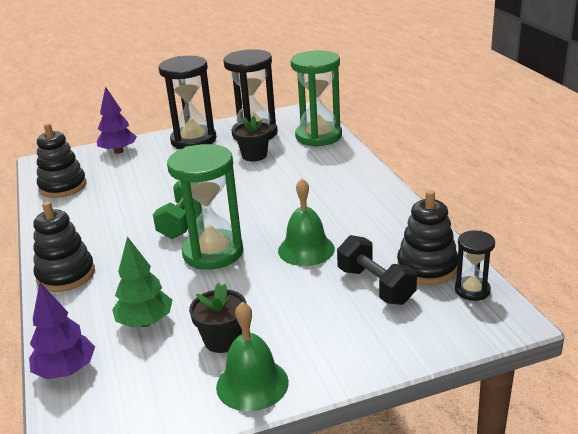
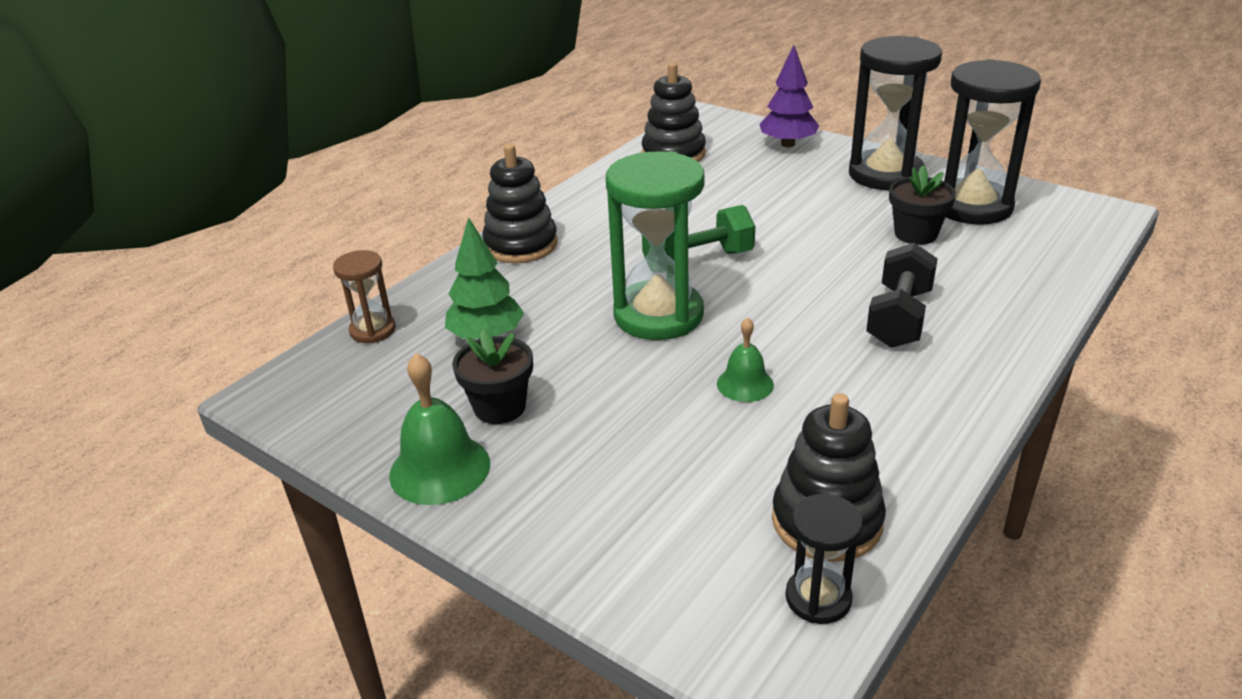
camera: 55 degrees right, 5 degrees up
(66, 371) = (373, 330): purple tree -> brown hourglass
(306, 249) = (745, 384): green bell -> green bell, size x0.61
(318, 136) = (1049, 258): green hourglass -> none
(375, 286) = (726, 486): black dumbbell -> black dumbbell (899, 318)

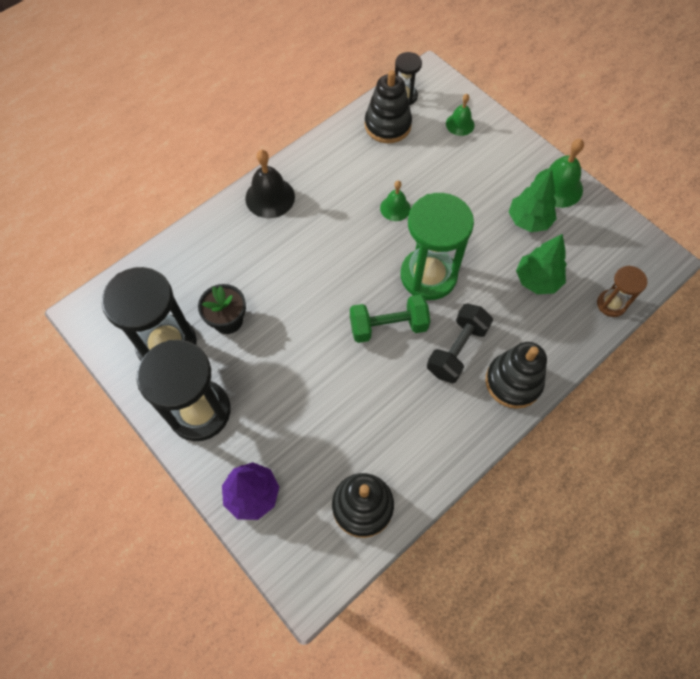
camera: 170 degrees left, 30 degrees up
(500, 407) = (528, 220): black flower pot -> green tree
(663, 555) = (460, 124): none -> green bell
(899, 318) = (288, 239): black dumbbell -> black dumbbell (456, 350)
(972, 361) = (270, 197): none -> black bell

